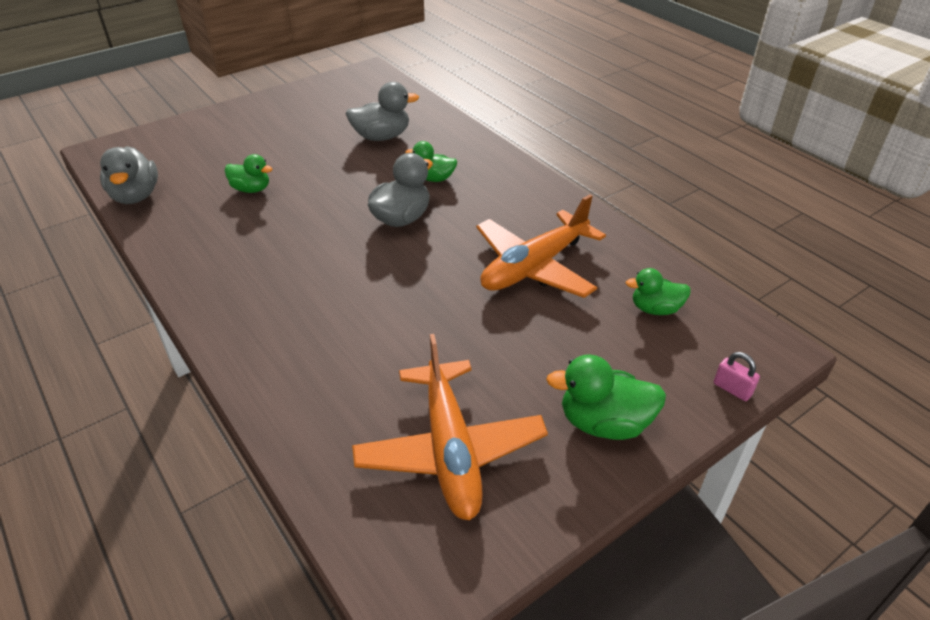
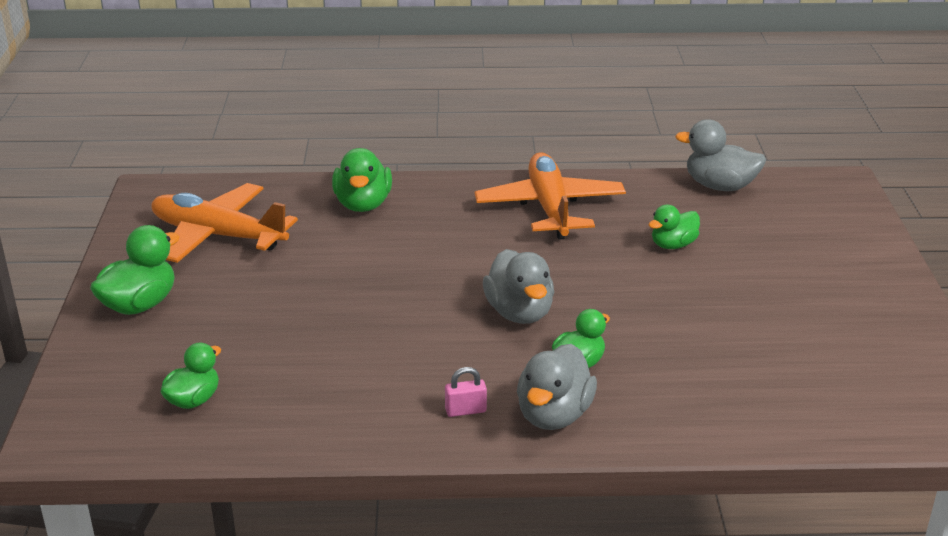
camera: 125 degrees right, 10 degrees down
(305, 376) = (363, 204): none -> green duck
(382, 137) = (724, 362): grey duck -> grey duck (554, 415)
(534, 267) = (343, 359): orange plane -> orange plane (550, 208)
(732, 389) = (65, 384): pink padlock -> pink padlock (465, 410)

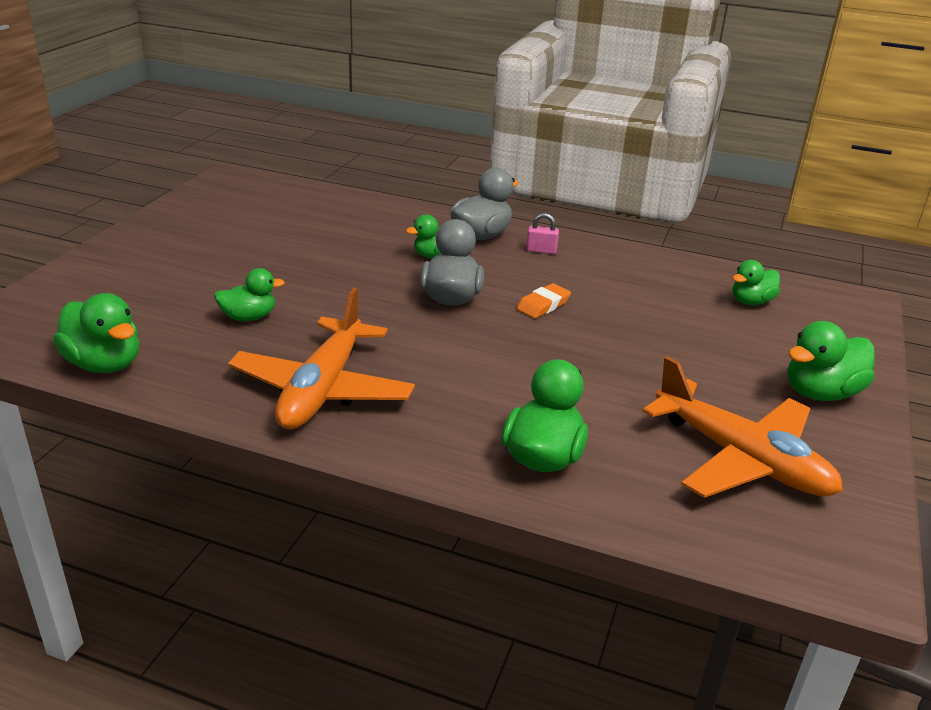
camera: 160 degrees left, 0 degrees up
(424, 330) = (543, 305): none -> orange eraser
(719, 186) = (105, 364): grey duck -> green duck

